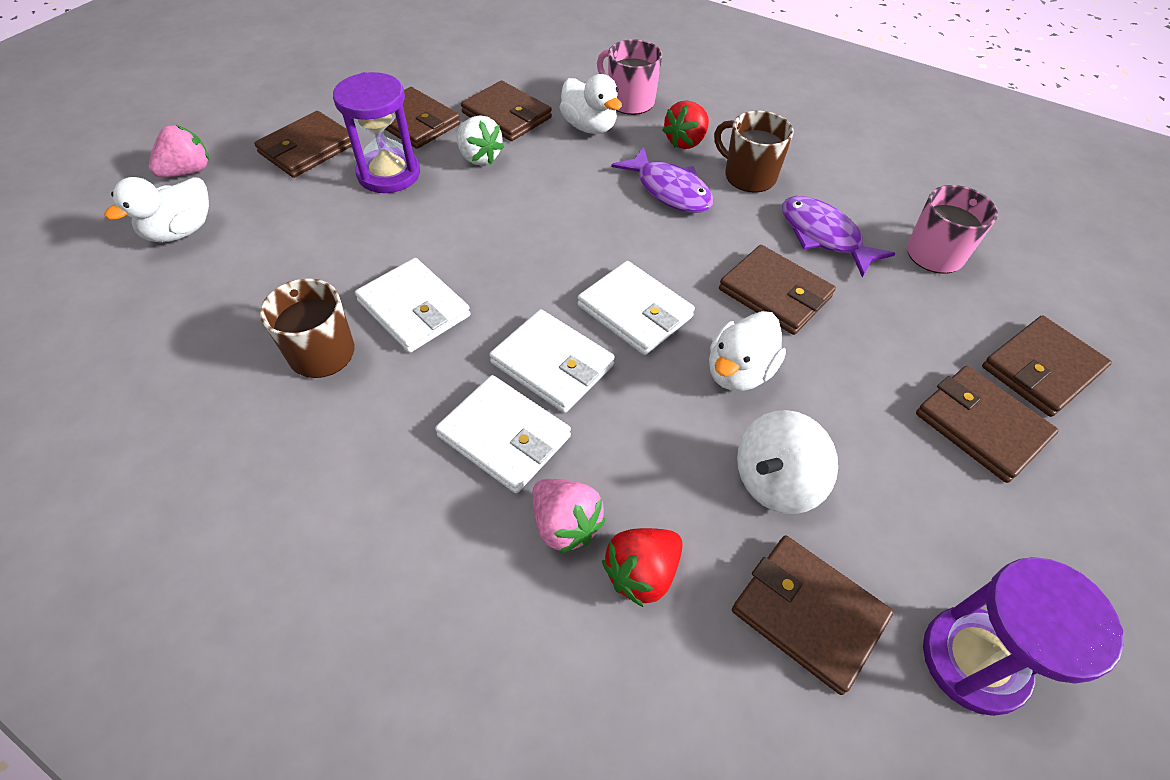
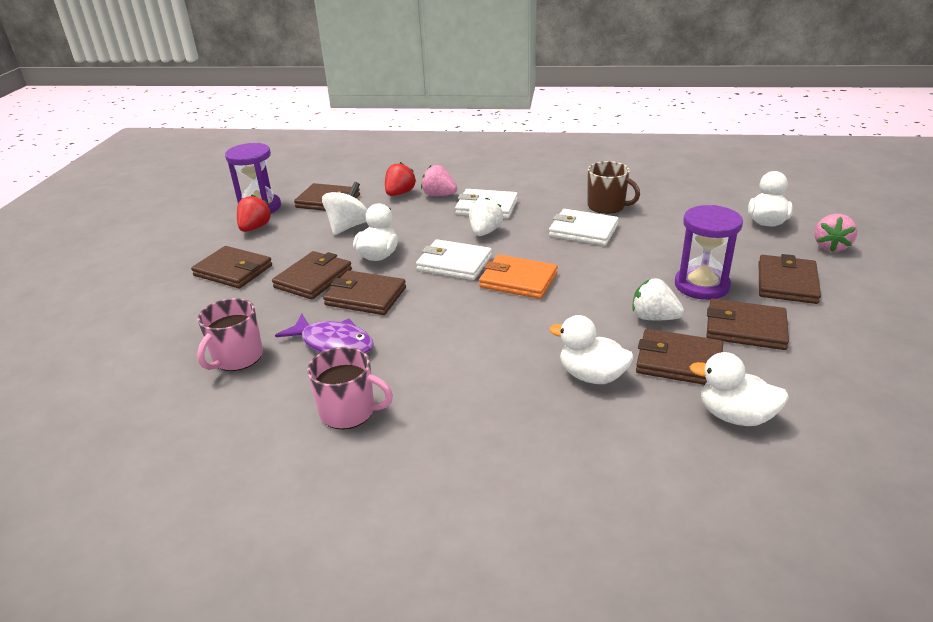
camera: 160 degrees right, 20 degrees down
(515, 72) = (735, 416): none -> white duck
(552, 364) = (485, 232): white wallet -> white strawberry
(573, 251) = (518, 280): none -> orange wallet
(629, 101) = (577, 421): pink mug -> pink mug (349, 411)
(669, 190) = (476, 340): purple fish -> none
(685, 142) = (488, 391): red strawberry -> red strawberry (255, 228)
(748, 176) = (411, 375): brown mug -> none
(1041, 369) = (181, 306): brown wallet -> brown wallet (313, 278)

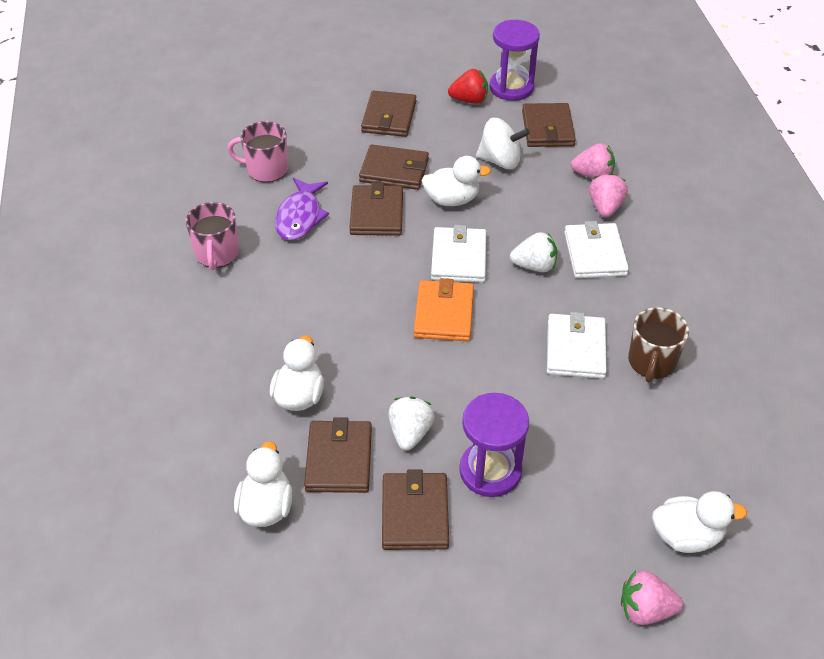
camera: 70 degrees right, 15 degrees up
(400, 193) = (593, 175): red strawberry -> pink strawberry
(787, 283) = (527, 555): brown wallet -> none

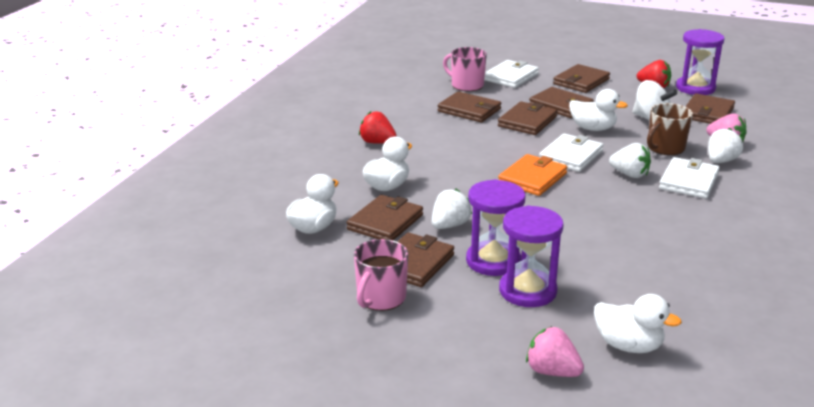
camera: 30 degrees right, 20 degrees down
(217, 254) = (395, 112): pink mug -> pink mug (380, 298)
(234, 319) = (377, 142): none -> red strawberry
(300, 217) = (469, 110): purple fish -> brown wallet
(551, 501) = (527, 291): none -> purple hourglass
(575, 349) = (624, 223): white wallet -> white wallet (510, 77)
(605, 207) = (721, 161): pink strawberry -> white strawberry
(651, 362) = (686, 247): brown mug -> brown mug (665, 148)

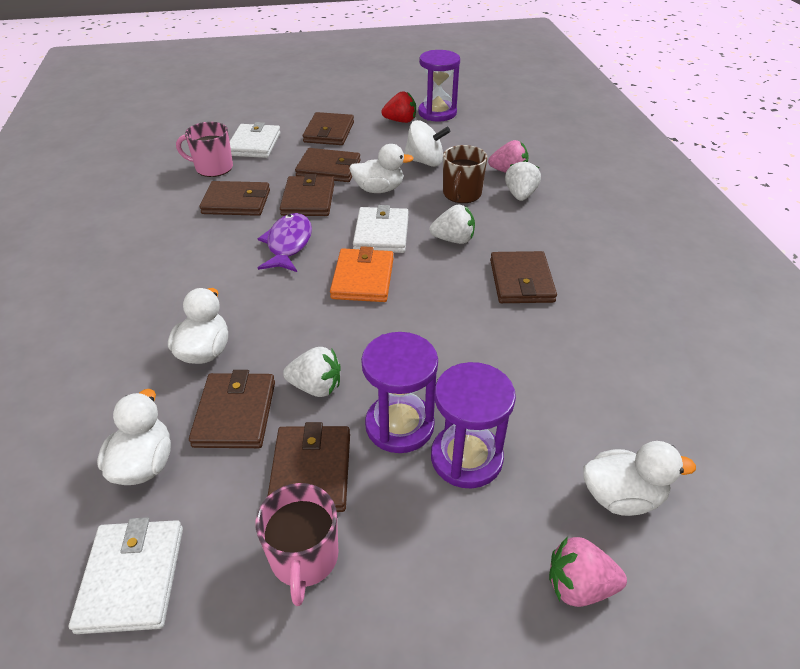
camera: 30 degrees left, 15 degrees up
(377, 142) = (154, 283): red strawberry -> none
(449, 225) = (316, 387): white strawberry -> white strawberry turned 90 degrees clockwise
(490, 144) = (288, 244): none -> purple fish
(688, 181) = (511, 230): white wallet -> white wallet (132, 578)
(707, 113) = (468, 140): brown wallet -> brown wallet (521, 281)

